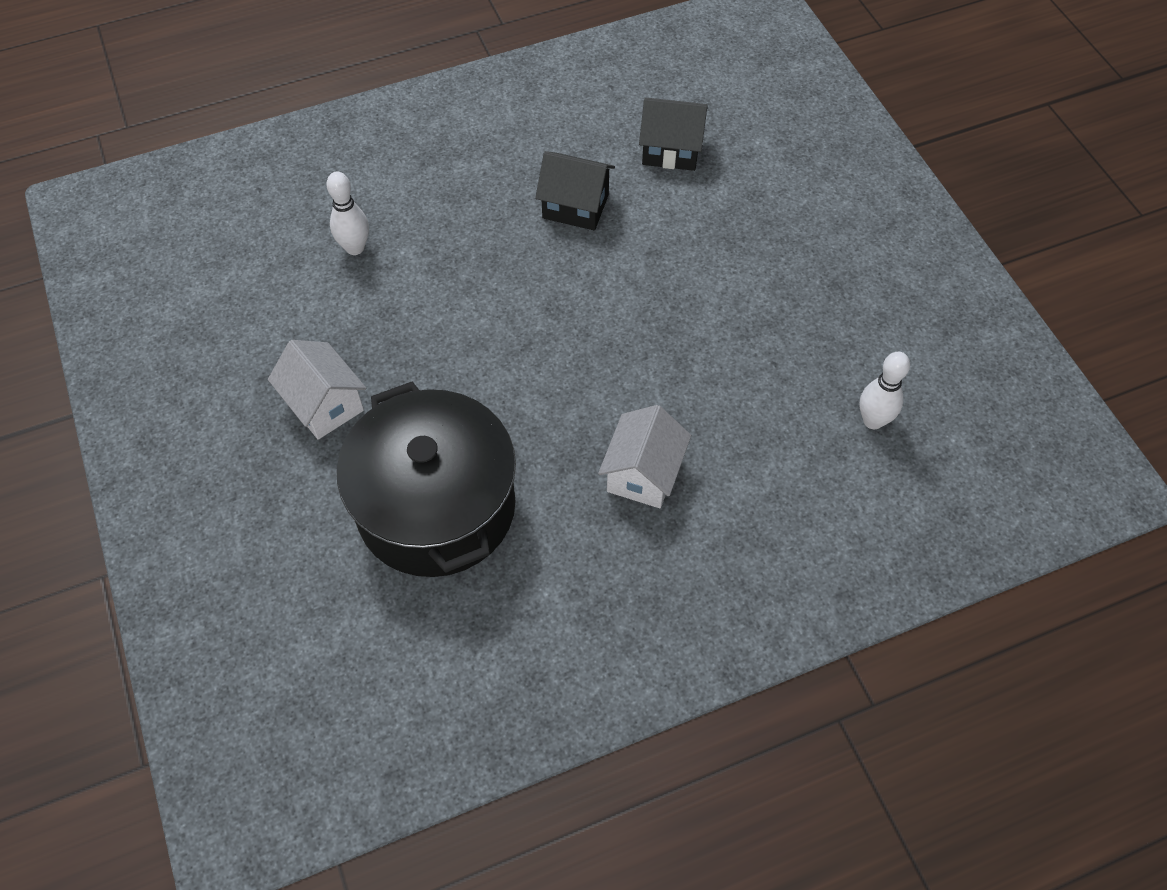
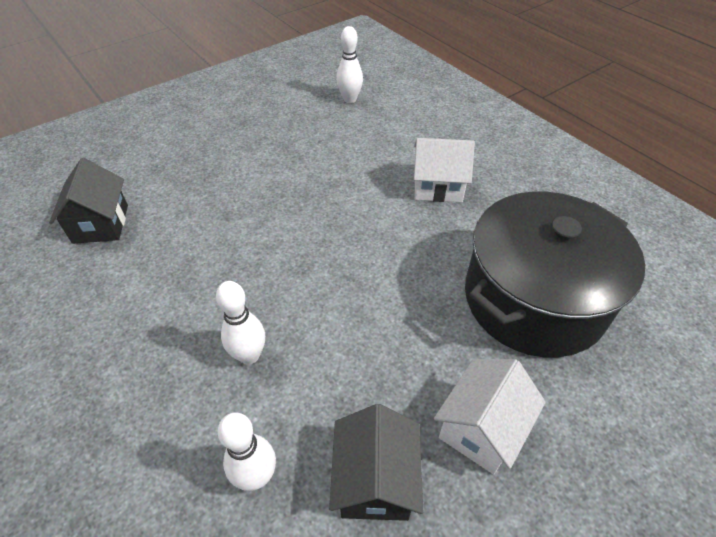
camera: 105 degrees left, 10 degrees down
(463, 254) = (249, 355): none -> white bowling pin
(575, 206) = (175, 277): black house -> black house (375, 480)

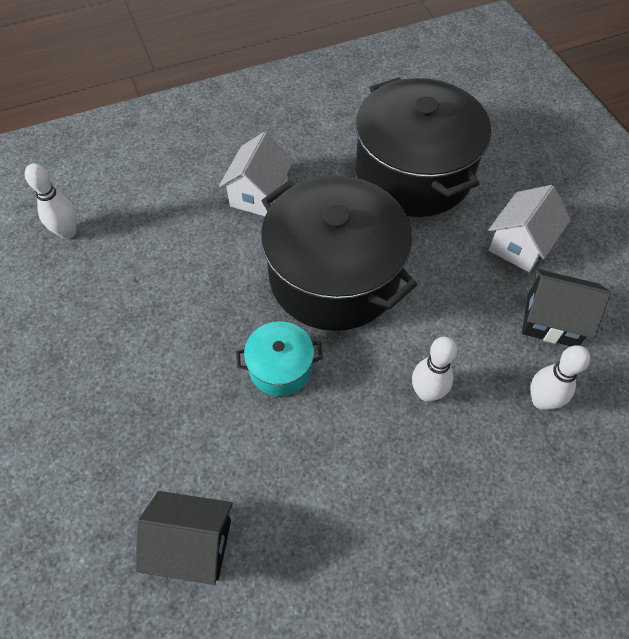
camera: 75 degrees left, 10 degrees up
(257, 240) = (280, 367): none -> turquoise pot
(365, 257) = (334, 276): none -> black pot
(481, 428) = (520, 245): white house -> white house turned 75 degrees clockwise

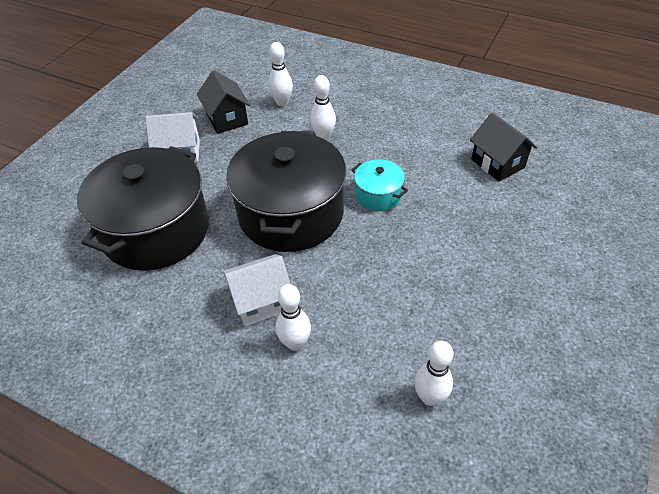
camera: 130 degrees left, 10 degrees down
(199, 190) = (295, 343): none -> white bowling pin

